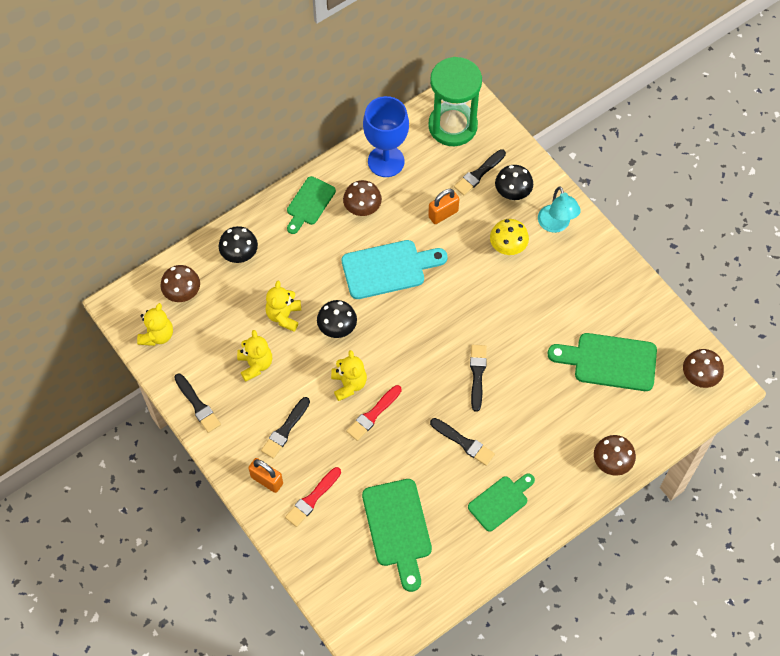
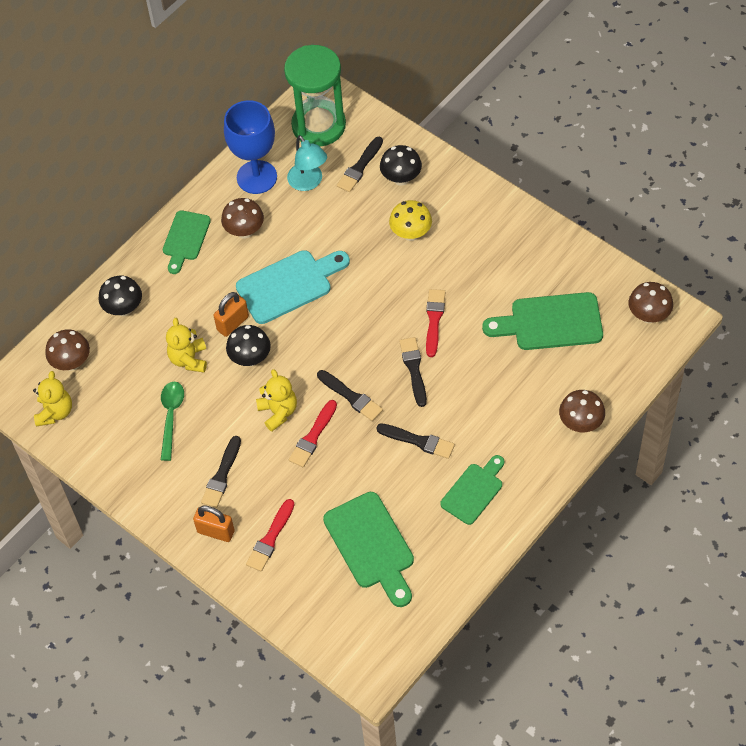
camera: 10 degrees left, 5 degrees down
(197, 405) = (119, 473): black brush -> black brush (351, 397)
(255, 364) = (171, 416): yellow teddy bear -> green spoon
(443, 214) = (332, 216): orange padlock -> orange padlock (233, 323)
(507, 333) = (434, 320): none -> red brush
(556, 225) = (456, 199): turquoise lamp -> turquoise lamp (308, 182)

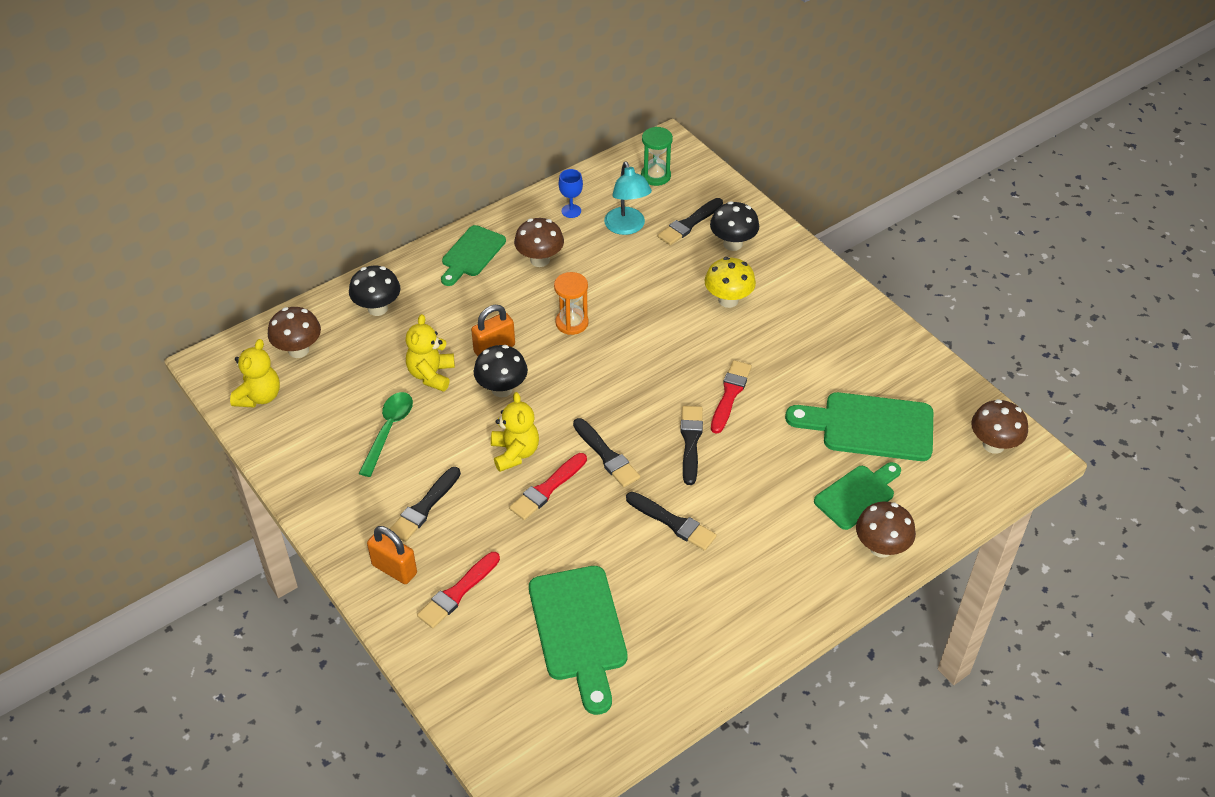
camera: 10 degrees right, 10 degrees down
(256, 177) = (571, 211): blue goblet -> blue goblet, size x0.42
(289, 285) = (572, 323): turquoise cutting board -> orange hourglass
(318, 125) = (655, 176): green hourglass -> green hourglass, size x0.49
(474, 491) = (726, 596): green cutting board -> green cutting board (857, 495)

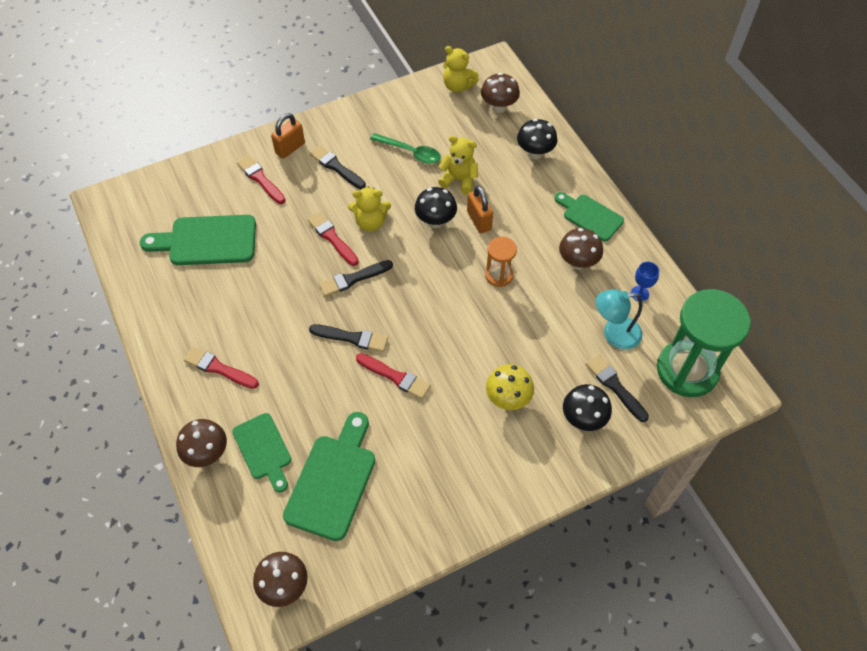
camera: 100 degrees right, 10 degrees up
(655, 176) = (687, 370): green hourglass -> green hourglass, size x2.06
(673, 522) = (277, 311): black brush -> none
(769, 565) = (218, 368): none -> red brush

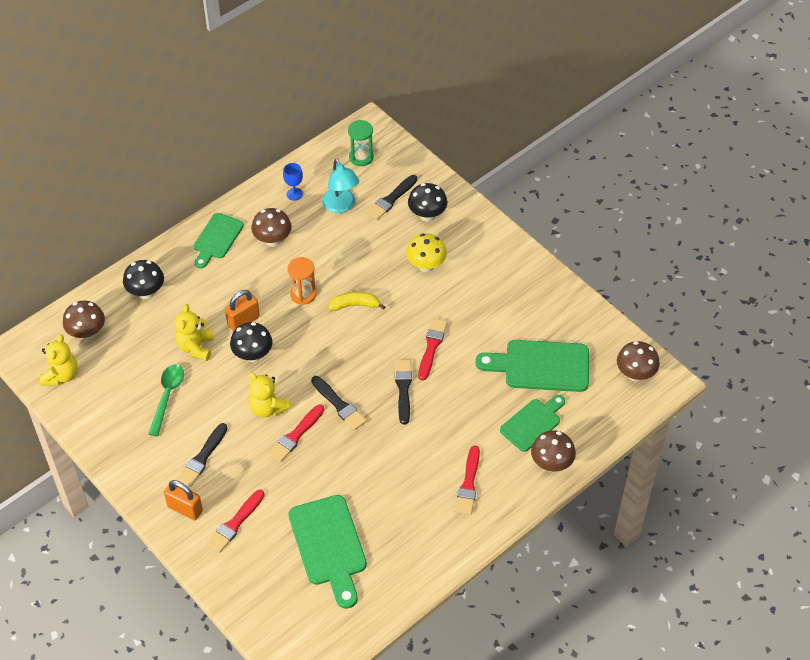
camera: 105 degrees left, 5 degrees down
(370, 222) = (268, 408): yellow teddy bear -> yellow teddy bear turned 150 degrees clockwise
(471, 318) = (355, 305): none -> yellow banana
(687, 370) = (361, 157): green hourglass -> green hourglass, size x0.49

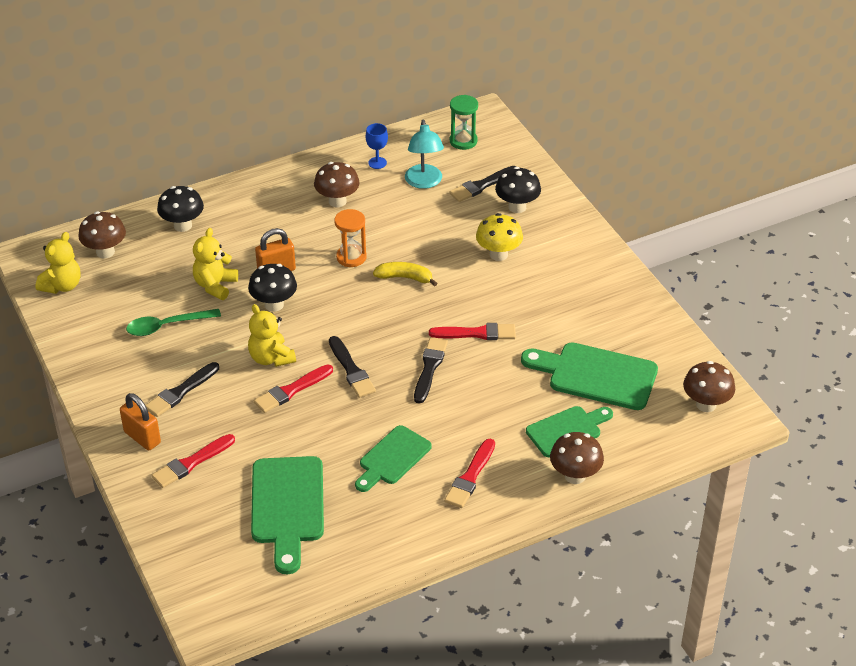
camera: 15 degrees right, 10 degrees down
(167, 396) = (166, 326): green spoon -> green spoon turned 135 degrees counterclockwise
(217, 239) = (278, 190): green cutting board -> green cutting board (392, 458)
(431, 347) = (476, 333): red brush -> red brush turned 60 degrees clockwise

